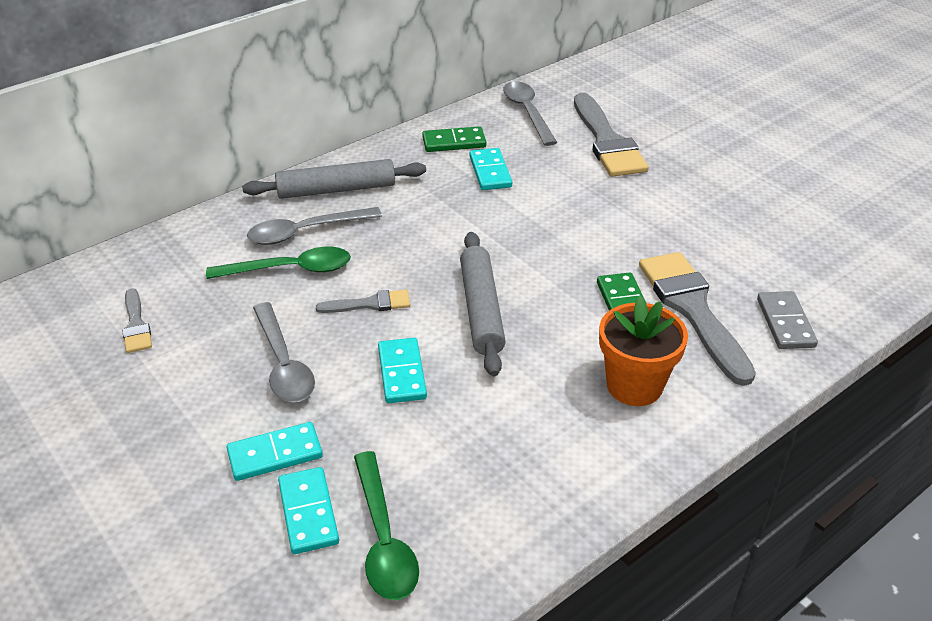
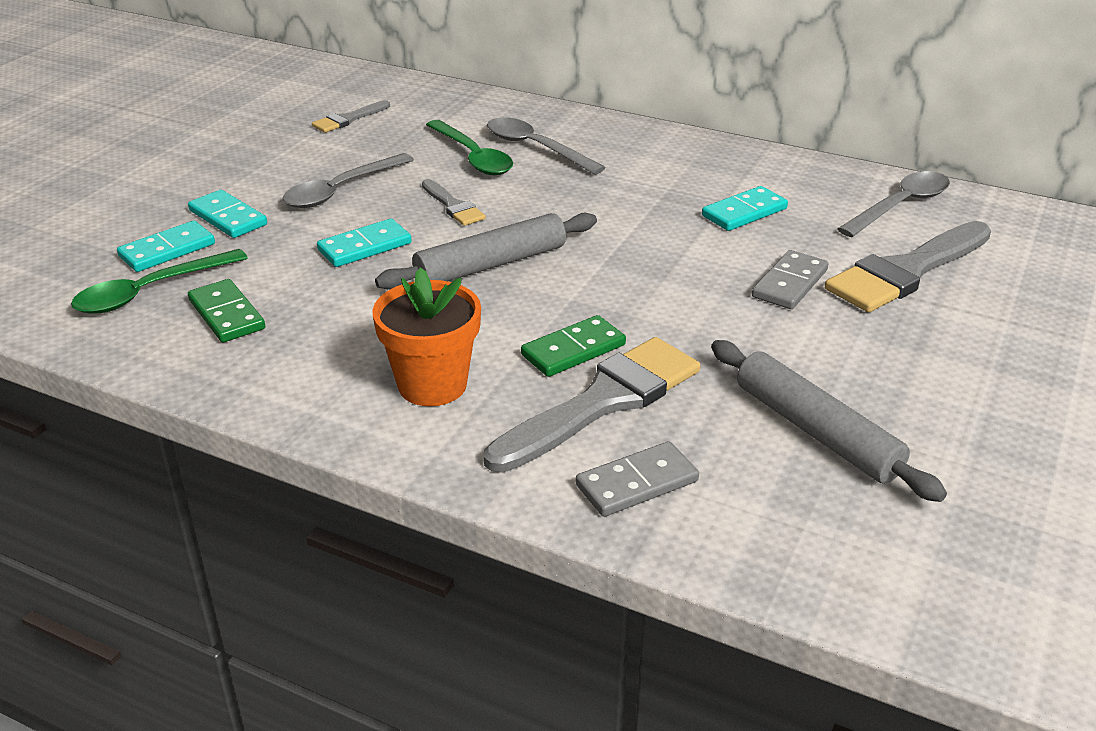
camera: 65 degrees right, 5 degrees down
(336, 189) = (618, 143): grey rolling pin -> grey rolling pin (816, 431)
(454, 142) = (777, 179): green domino -> green domino (226, 314)
(594, 187) = (790, 283): none -> grey domino

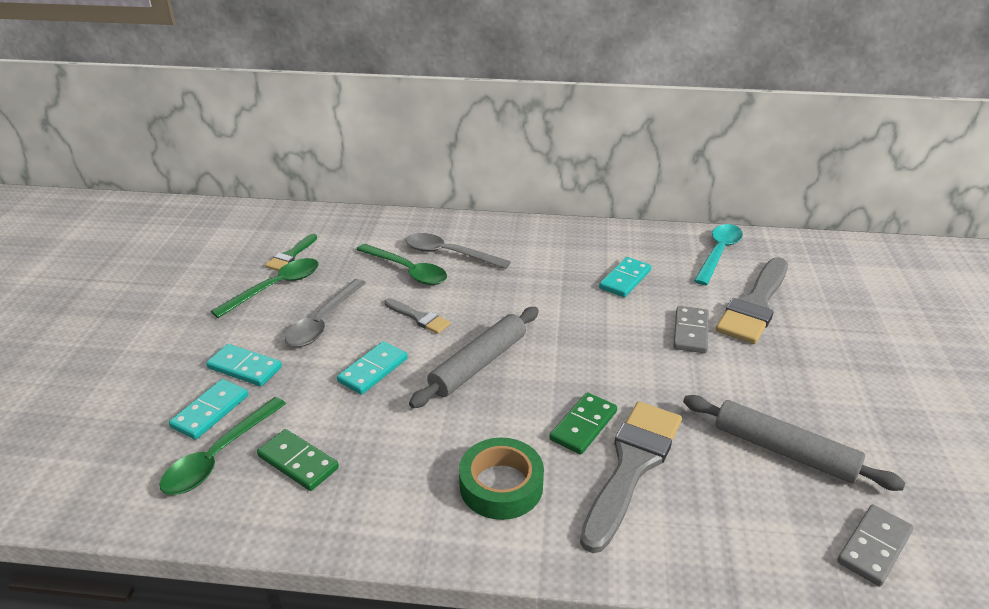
camera: 20 degrees left, 0 degrees up
(311, 148) = (275, 287): none -> green spoon
(348, 119) = (291, 255): grey brush -> green brush
(432, 385) = (501, 485): orange flower pot -> green tape
(637, 483) = (698, 531): grey domino -> grey domino (874, 547)
(900, 206) = (718, 253): grey spoon -> turquoise spoon

